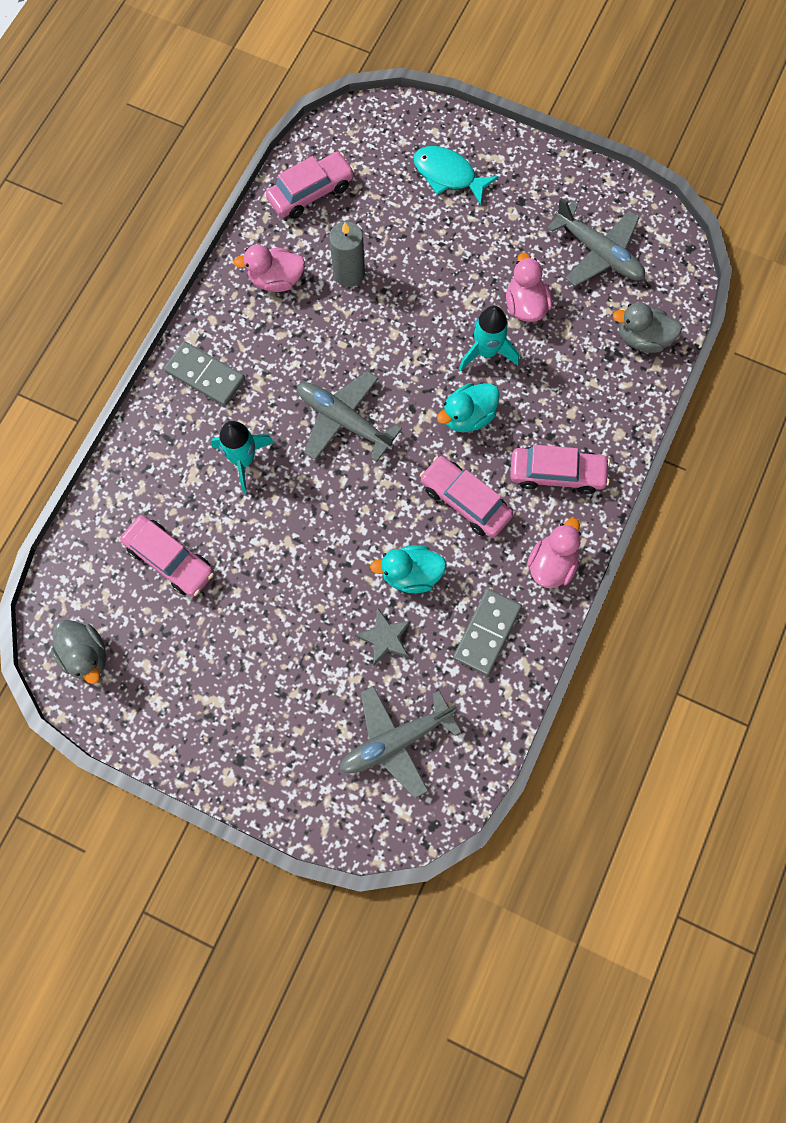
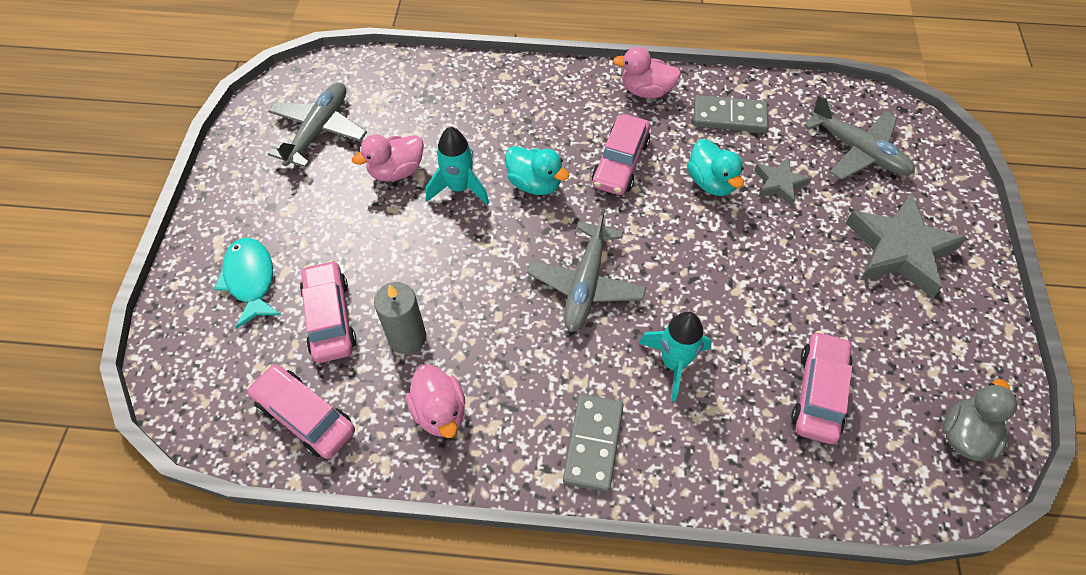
camera: 110 degrees left, 15 degrees down
(269, 710) = (899, 250): none -> grey star
(448, 175) = (250, 280): turquoise fish -> turquoise fish turned 150 degrees clockwise
(557, 474) = (562, 106): pink car -> pink car (330, 318)
(642, 338) = (403, 80): grey duck -> none

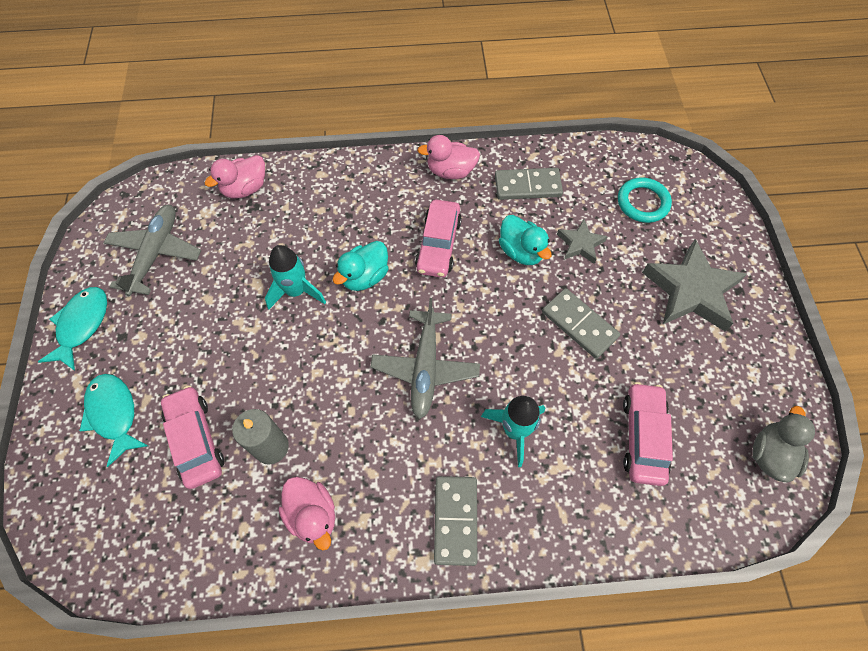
camera: 10 degrees left, 5 degrees up
(232, 189) = (82, 325): none -> turquoise fish
(305, 416) = (188, 542): pink car -> none
(396, 171) = (235, 283): pink duck -> pink duck (245, 188)
(535, 184) = (365, 276): turquoise duck -> turquoise duck turned 105 degrees clockwise
(764, 266) = (579, 324): none -> grey domino
(858, 151) = (642, 202): grey plane -> turquoise ring

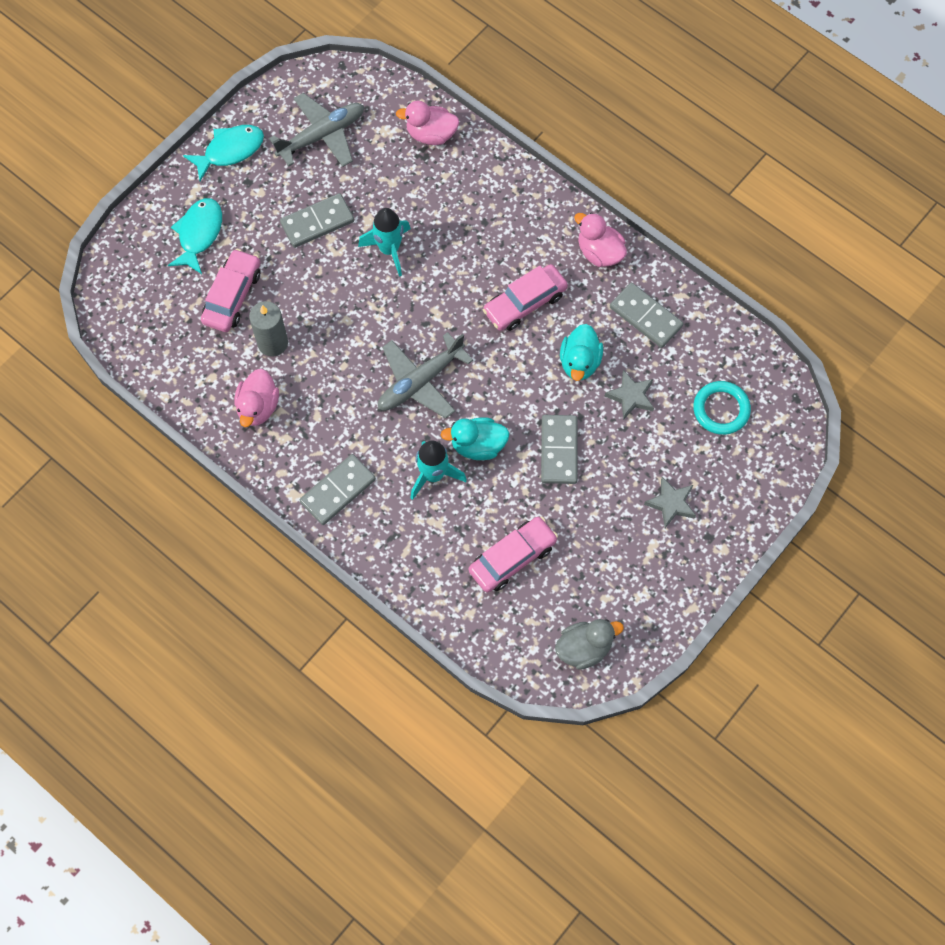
camera: 45 degrees right, 5 degrees up
(215, 319) = (317, 222): none -> grey domino
(365, 276) = (447, 280): turquoise duck -> turquoise duck (478, 445)
(691, 291) = (671, 503): grey star -> grey star, size x0.52

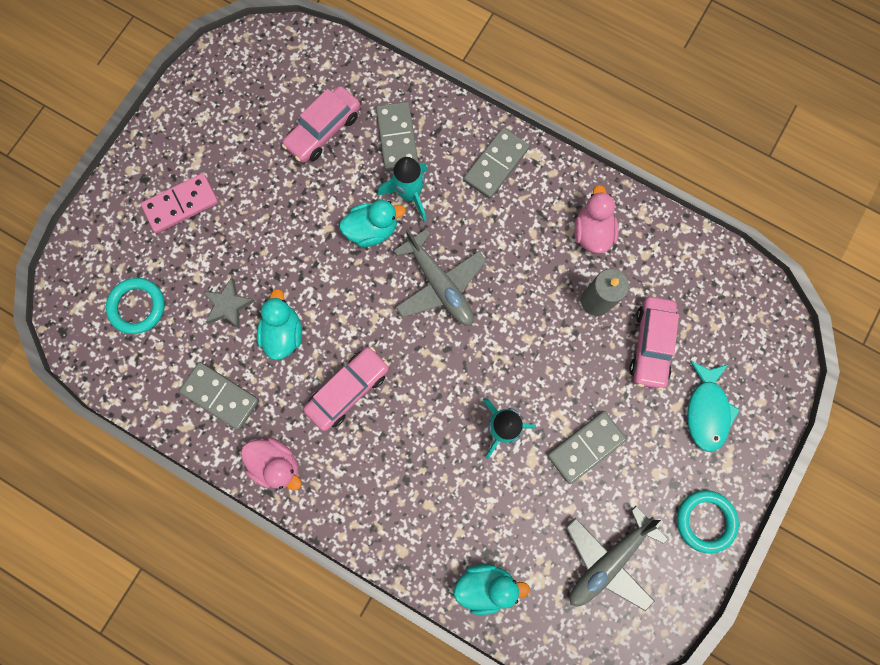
camera: 170 degrees right, 10 degrees up
(230, 151) = (705, 521): turquoise fish -> turquoise ring
(420, 382) = (440, 285): grey plane -> grey plane turned 105 degrees clockwise
(431, 134) = (485, 585): pink duck -> turquoise duck
(559, 450) = (293, 238): grey domino -> grey domino (397, 138)
(584, 648) = (249, 64): grey duck -> none
(671, 503) = (181, 204): grey star -> pink domino

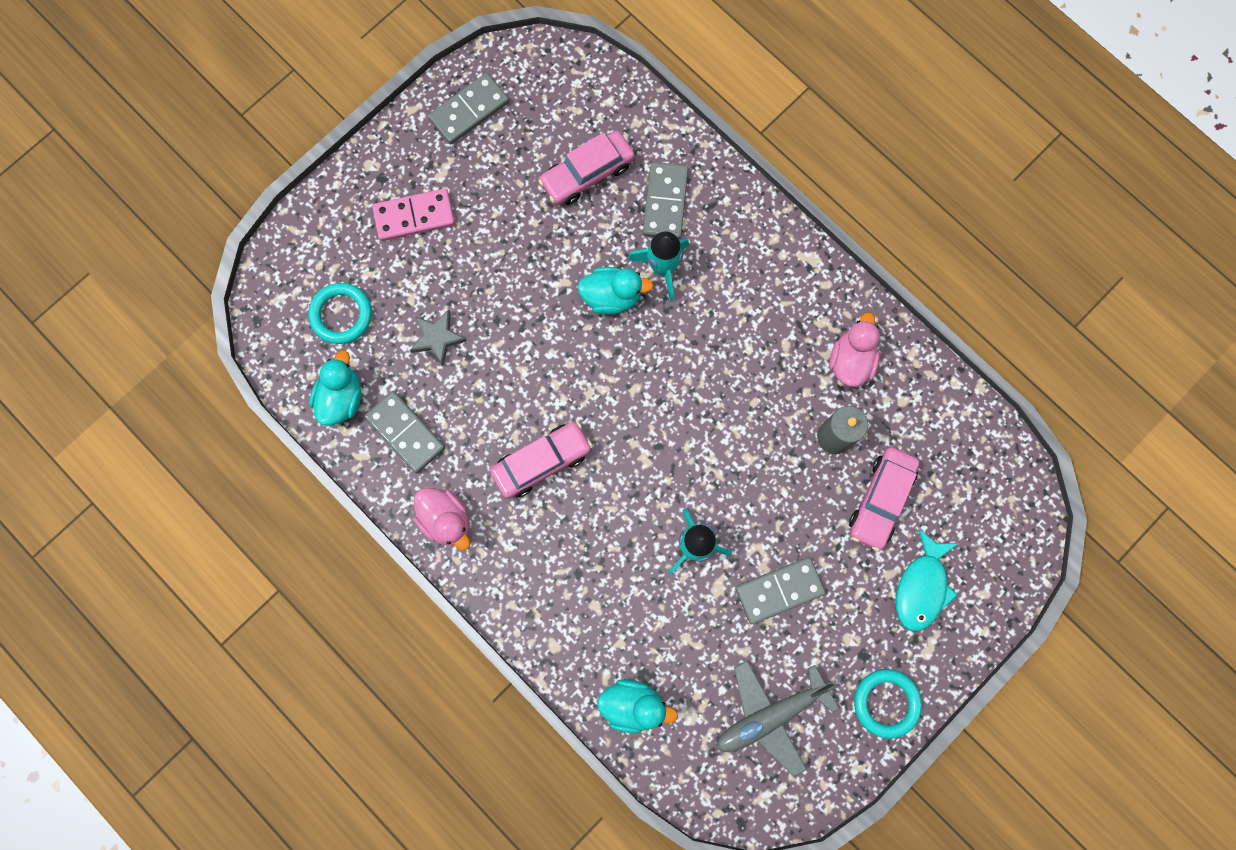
camera: 15 degrees right, 0 degrees up
(283, 333) = (488, 383): turquoise duck -> turquoise duck (342, 398)
(440, 285) = (669, 375): grey plane -> none
(496, 165) = (765, 259): grey domino -> grey domino (469, 111)

